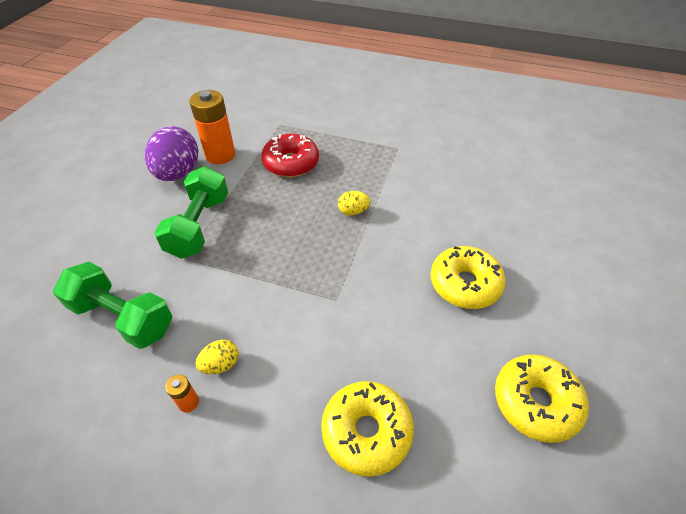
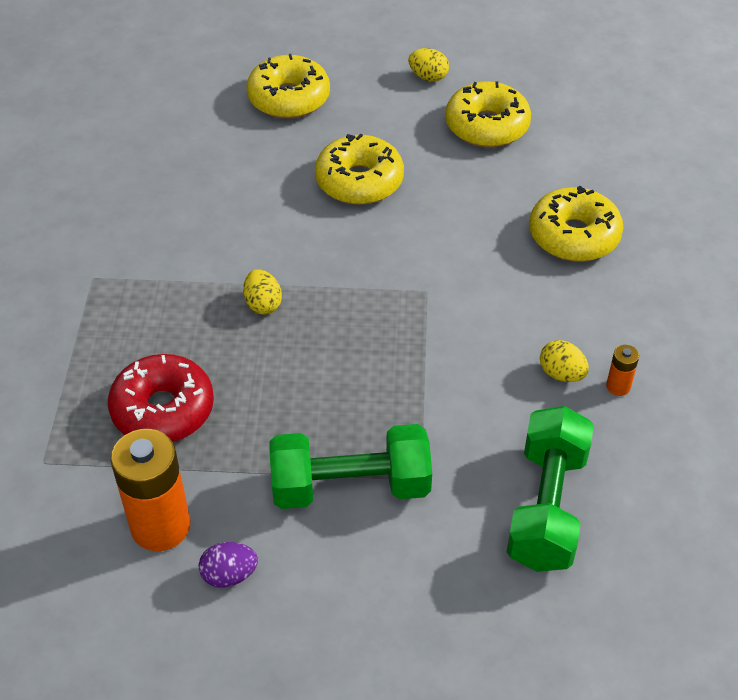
camera: 105 degrees left, 0 degrees up
(178, 173) = (229, 575): purple egg -> purple egg, size x0.47
(571, 259) = (289, 98): none -> yellow donut
(613, 370) = (428, 77): none -> yellow egg

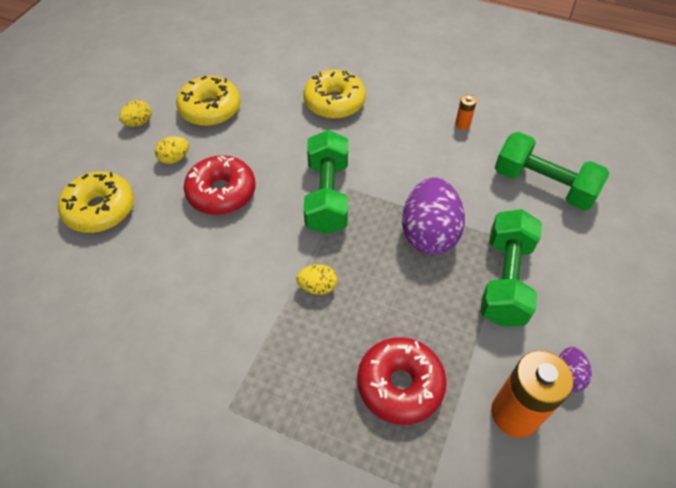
camera: 70 degrees left, 5 degrees up
(359, 181) = (221, 192): yellow donut -> red donut
(389, 390) = (429, 234): none -> purple egg
(402, 275) = (327, 196): none -> green dumbbell
(561, 374) = (444, 145): yellow egg -> yellow egg (174, 158)

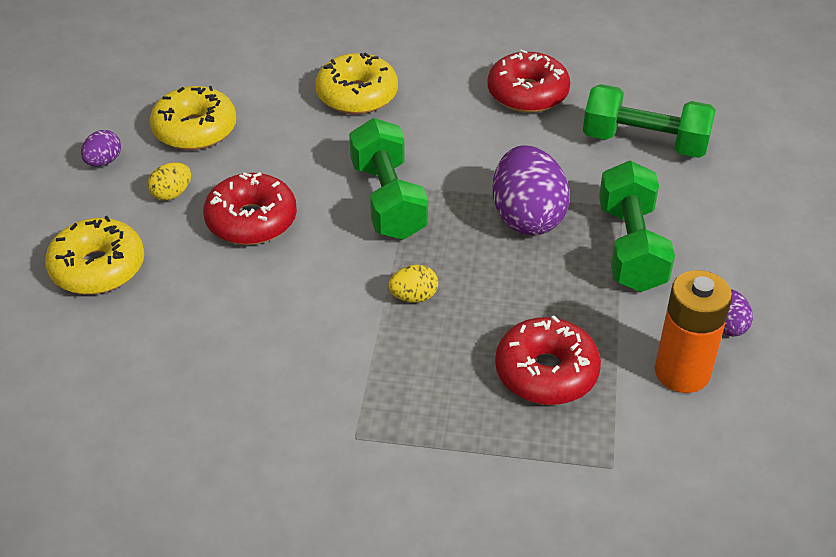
camera: 15 degrees left, 10 degrees down
(139, 123) = (103, 161): yellow egg -> purple egg
(462, 124) = (527, 94): orange battery -> red donut

